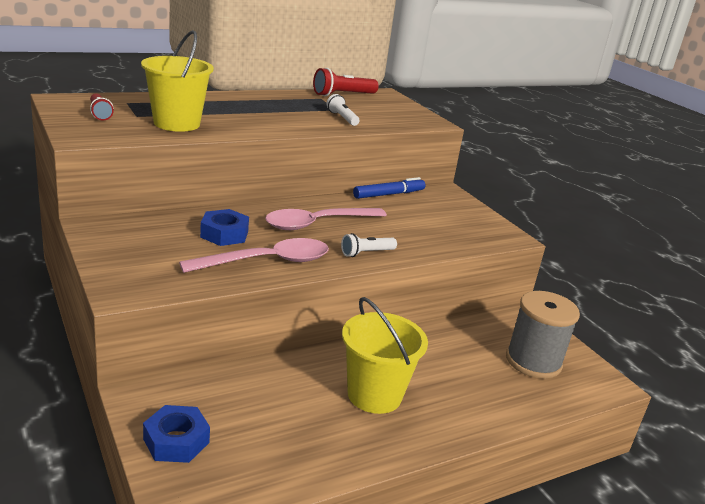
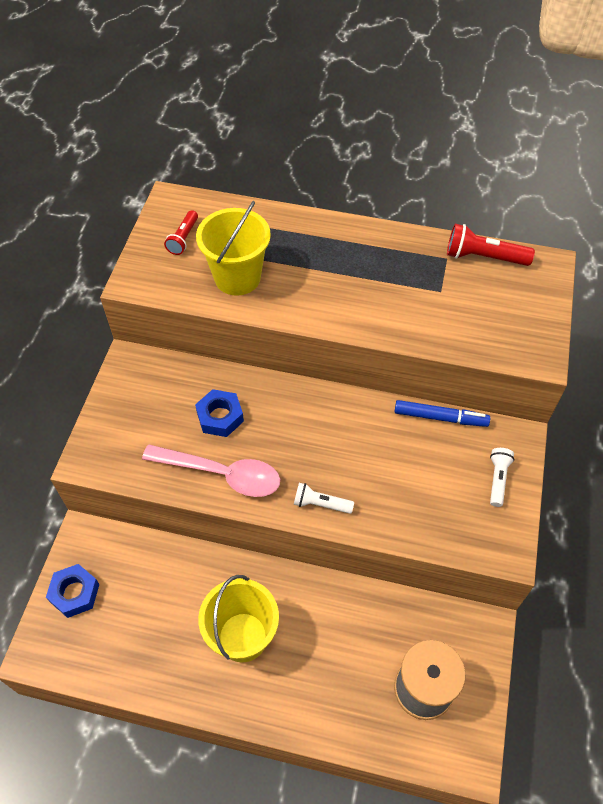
camera: 45 degrees right, 30 degrees up
(318, 223) = (317, 437): pink spoon -> none
(342, 118) = (427, 314): white flashlight -> white flashlight (497, 479)

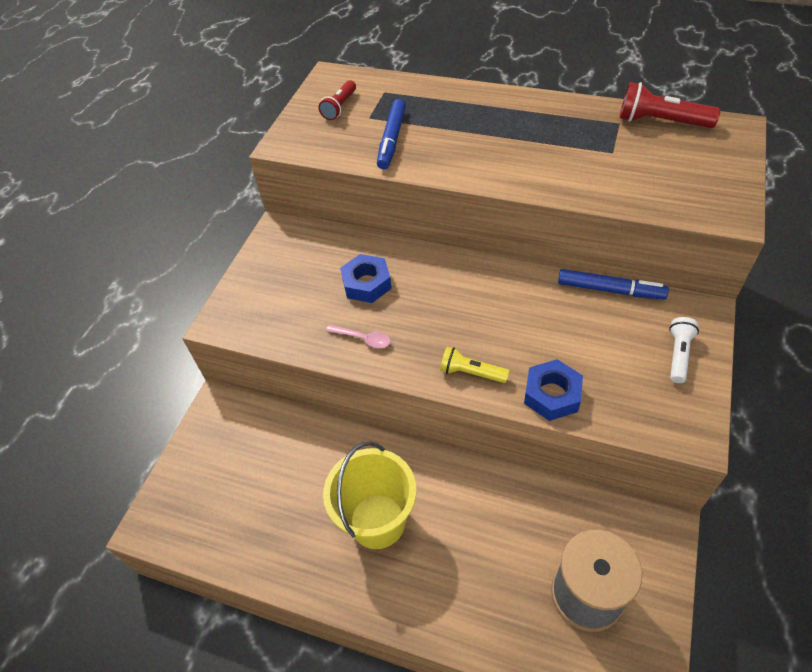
camera: 10 degrees right, 5 degrees down
(74, 593) = (200, 464): blue nut -> blue nut (552, 394)
(221, 474) = (363, 339): pink spoon -> pink spoon, size x0.44
(237, 277) = (392, 140): yellow bucket -> blue marker
(321, 504) = (471, 373): white flashlight -> yellow flashlight

